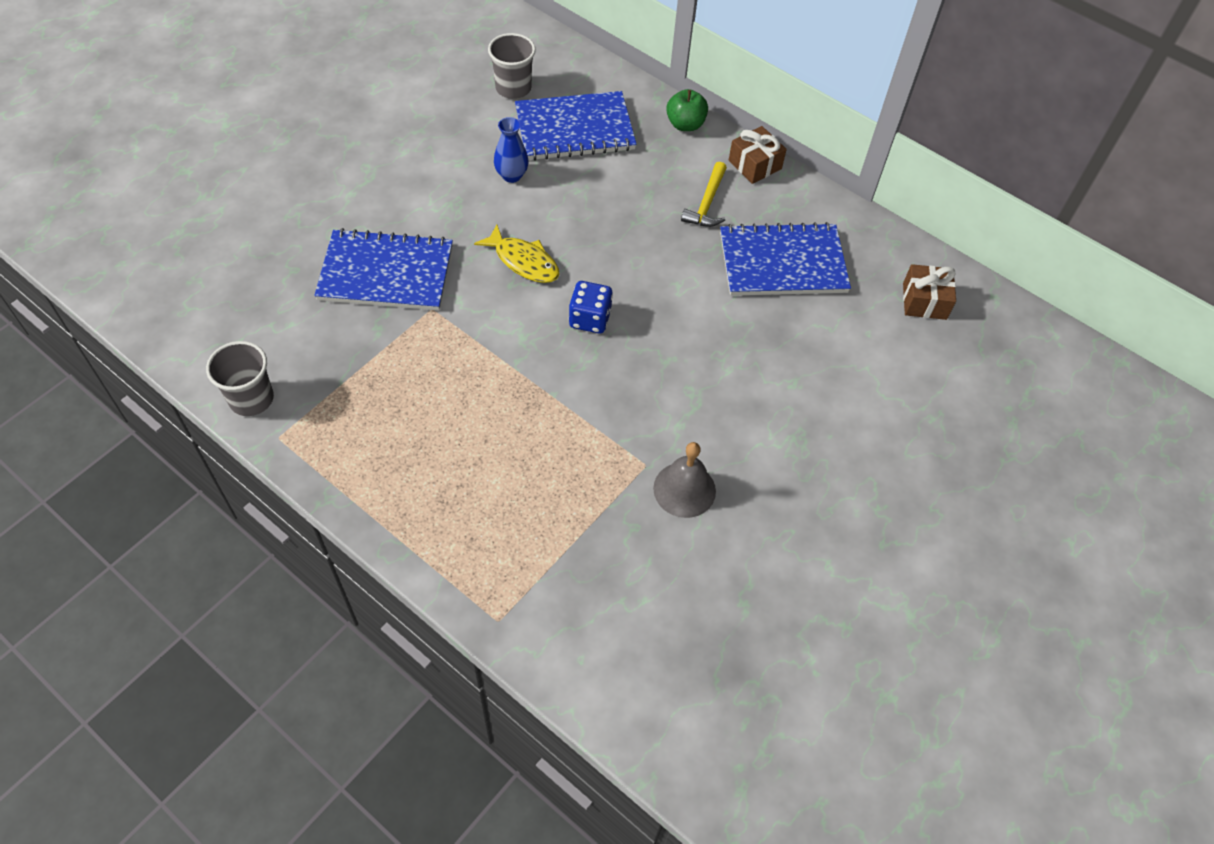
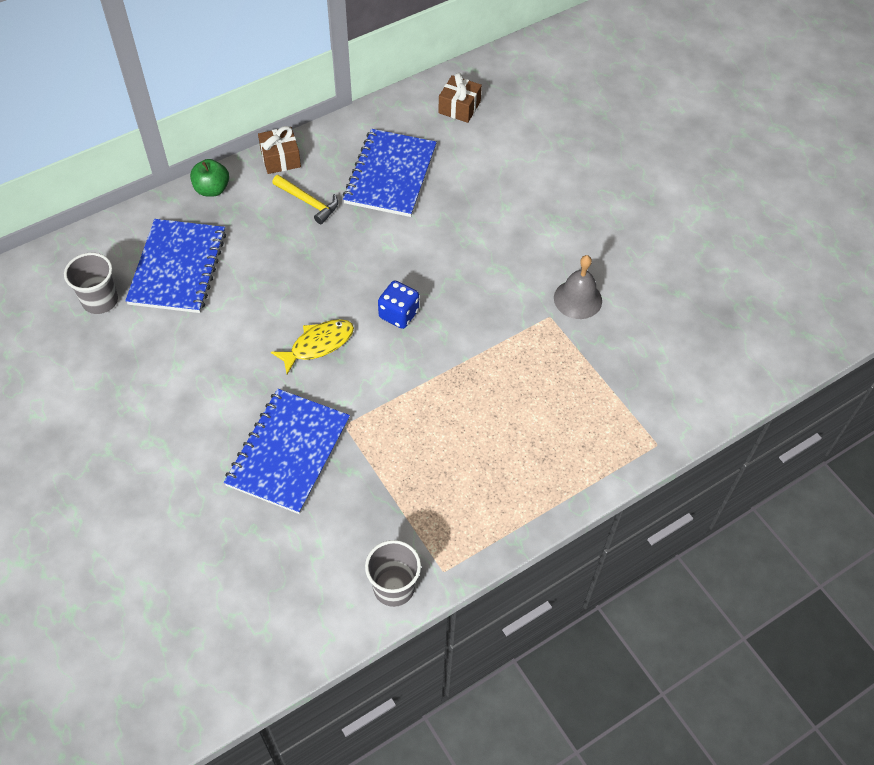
camera: 70 degrees left, 0 degrees up
(511, 175) = (213, 329): blue vase -> none

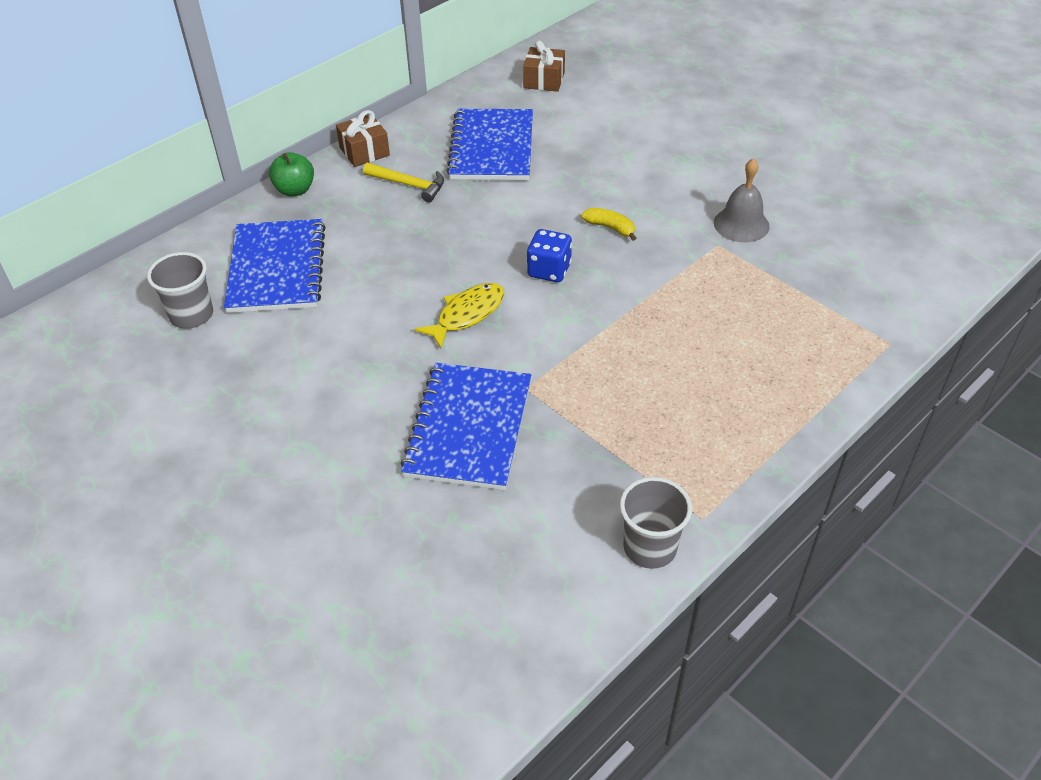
camera: 10 degrees left, 10 degrees down
(464, 280) = (610, 228): none -> yellow banana

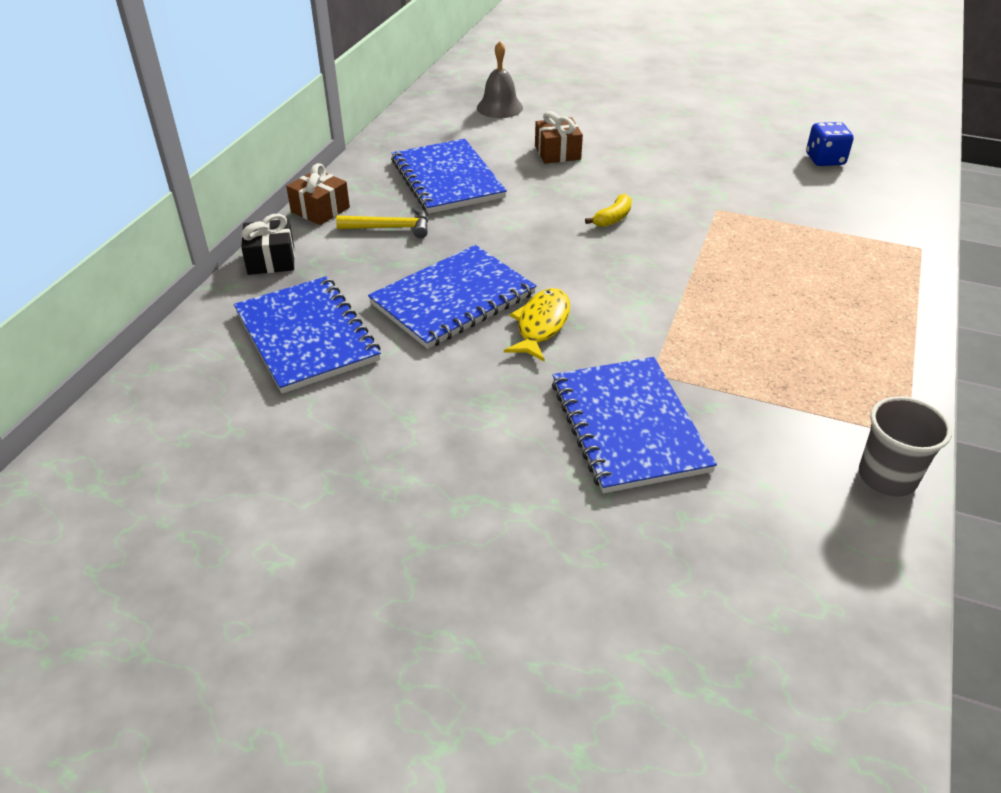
camera: 25 degrees left, 5 degrees down
(191, 315) = (240, 408): grey cup -> none
(295, 190) = (271, 260): green apple -> black gift
(412, 269) = (453, 299): none -> blue notebook
(544, 80) = (451, 116): brown gift -> brown gift (557, 152)
(549, 270) = (587, 266): blue dice -> blue dice (825, 160)
(610, 228) = (613, 218): yellow banana -> yellow banana turned 120 degrees clockwise
(741, 224) = (722, 189): grey bell -> grey bell (499, 107)

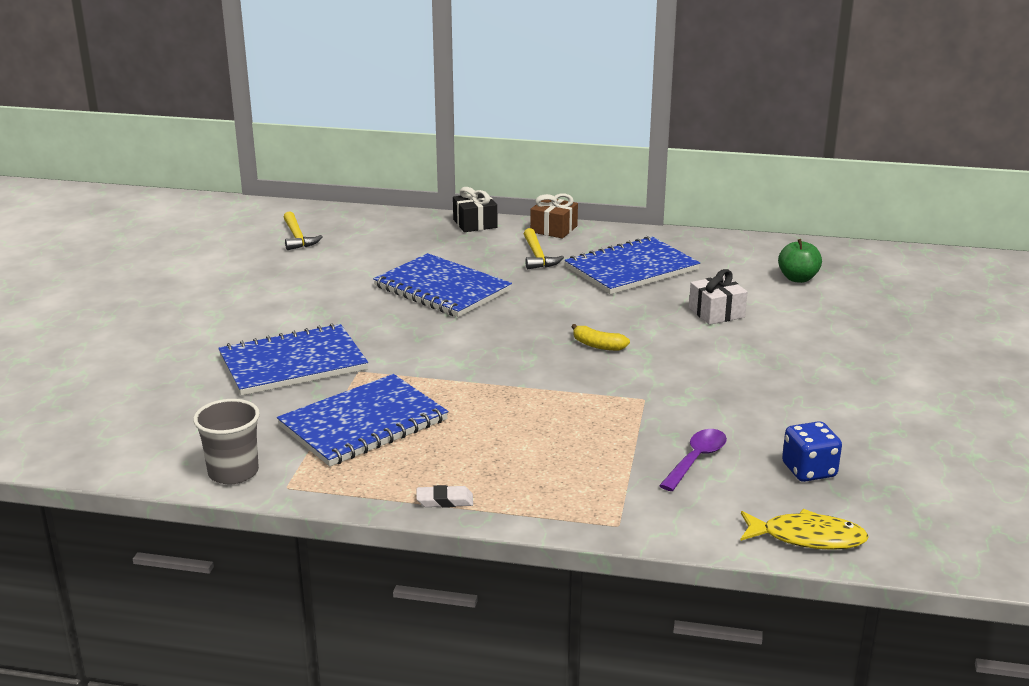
camera: 80 degrees right, 15 degrees down
(227, 415) = (297, 237): none -> yellow hammer
(307, 336) = (383, 247): blue notebook -> blue notebook (363, 423)
(499, 107) = (797, 278): grey bell -> green apple
(541, 325) = (415, 324): yellow fish -> yellow fish (807, 537)
(557, 152) = (716, 312): brown gift -> white gift
(816, 201) = (696, 459): none -> purple spoon
(907, 332) = (444, 501): none -> white eraser

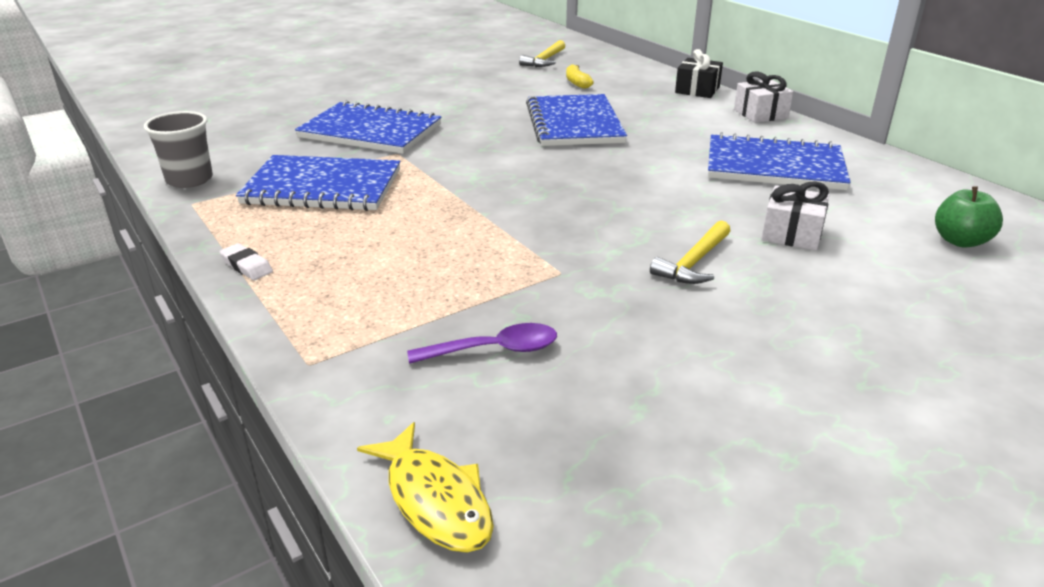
camera: 45 degrees right, 5 degrees up
(537, 256) = (703, 128): yellow hammer -> yellow hammer (694, 262)
(554, 229) = (760, 114): brown gift -> white gift
(598, 345) = (612, 212): yellow banana -> yellow banana (577, 83)
(809, 470) = (584, 431): blue dice -> none

